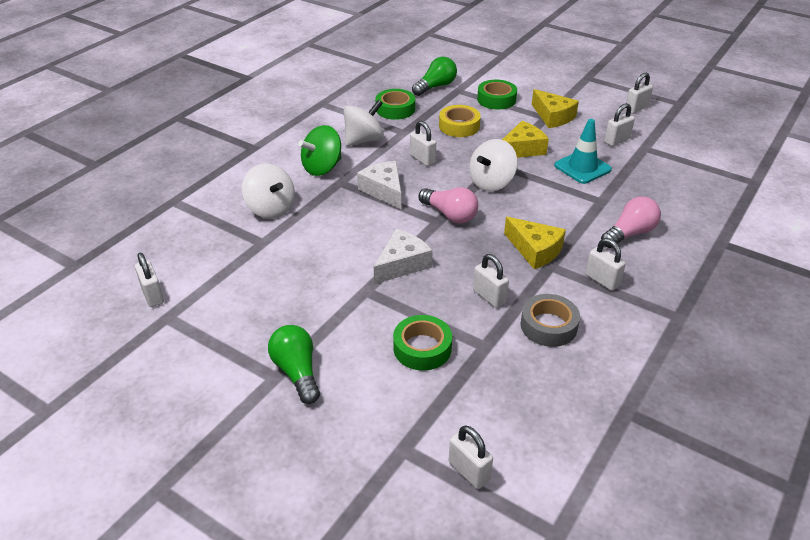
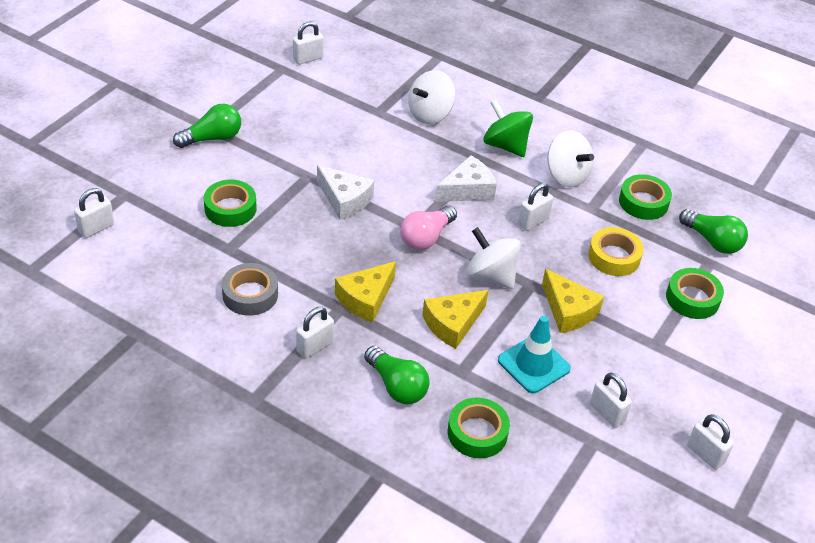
camera: 85 degrees right, 5 degrees up
(489, 297) = (294, 257): white padlock -> none
(553, 117) = (658, 352): yellow cheese -> yellow cheese (453, 324)
(630, 233) = (397, 386): pink light bulb -> green light bulb
(660, 195) = (477, 433): none -> green tape

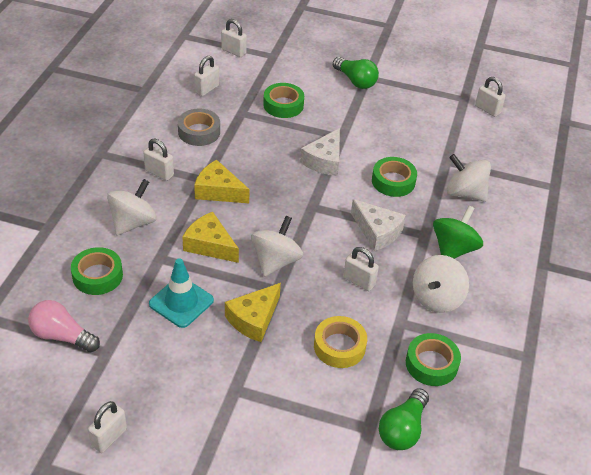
camera: 75 degrees right, 0 degrees up
(397, 386) = (133, 223): green light bulb -> white spinning top
(426, 237) = (303, 214): pink light bulb -> pink light bulb (62, 336)
(607, 413) = (140, 358): white padlock -> white padlock (207, 89)
(692, 298) = (309, 416): green tape -> green tape (393, 181)

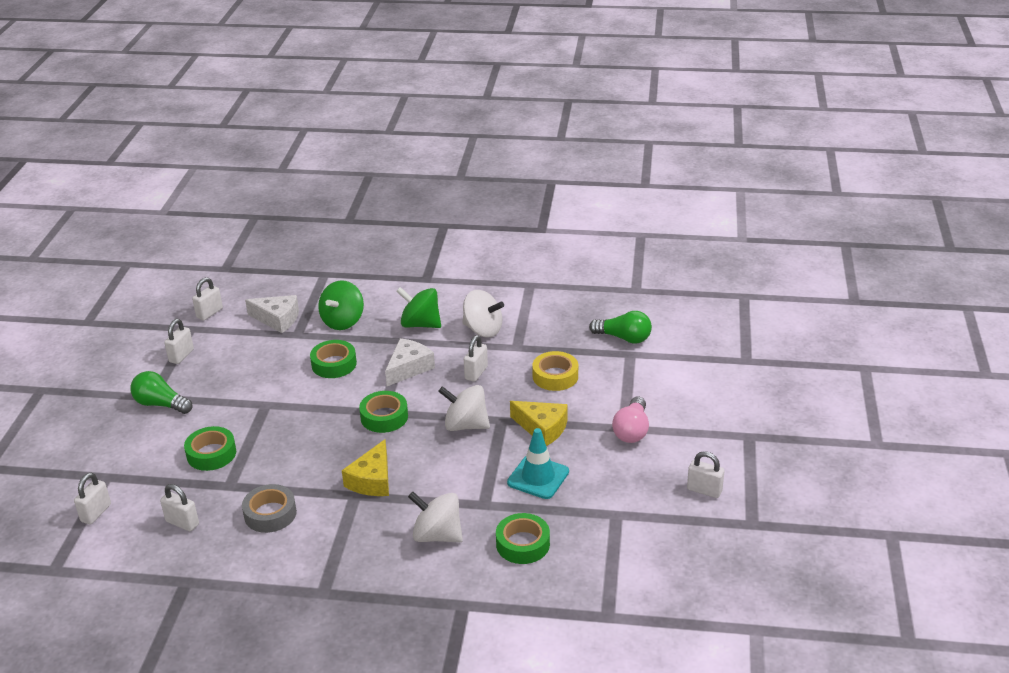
camera: 95 degrees left, 10 degrees down
(62, 336) = (609, 549): pink light bulb -> pink light bulb (632, 430)
(159, 173) = (350, 532): white padlock -> white padlock (181, 356)
(210, 245) = (456, 472): yellow cheese -> none
(324, 160) = (308, 411): white cheese -> white cheese (277, 319)
(355, 81) = (160, 404): green light bulb -> green light bulb turned 105 degrees counterclockwise
(431, 364) = (555, 328): green tape -> green tape (384, 417)
(465, 193) = (343, 321): white spinning top -> green spinning top

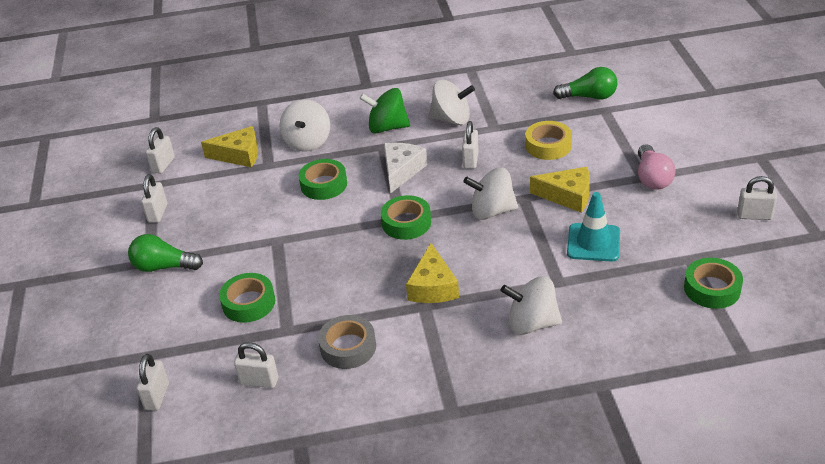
camera: 15 degrees left, 5 degrees up
(277, 319) = (239, 155): white cheese -> yellow cheese
(343, 321) = (308, 142): green spinning top -> white spinning top
(523, 544) = (620, 310): green tape -> green tape (712, 289)

